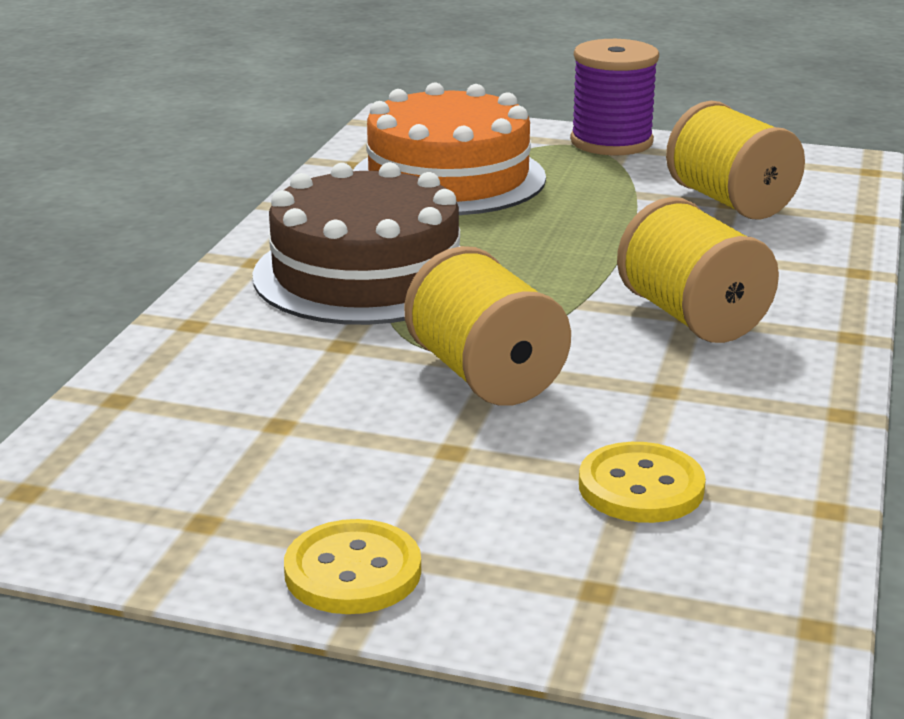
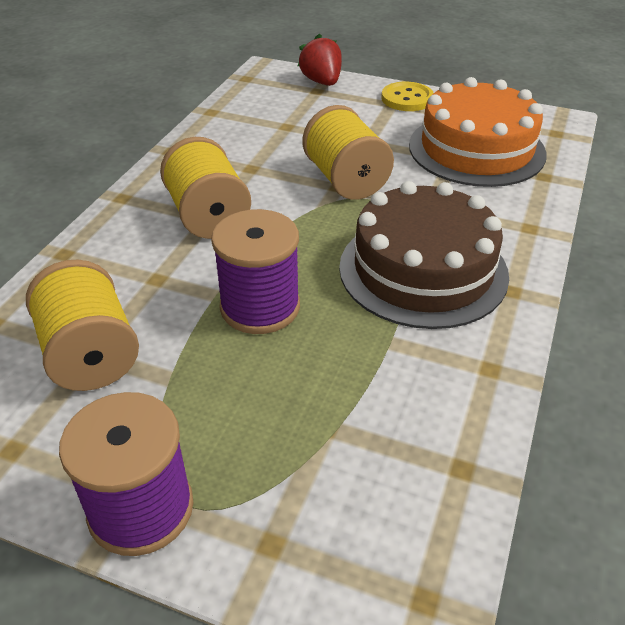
camera: 175 degrees left, 15 degrees up
(448, 178) = (353, 423): orange cake -> orange cake (476, 149)
(567, 237) = (260, 307): none -> purple spool
(592, 622) = (322, 82): none -> red strawberry
(641, 487) = (285, 122): yellow button -> none

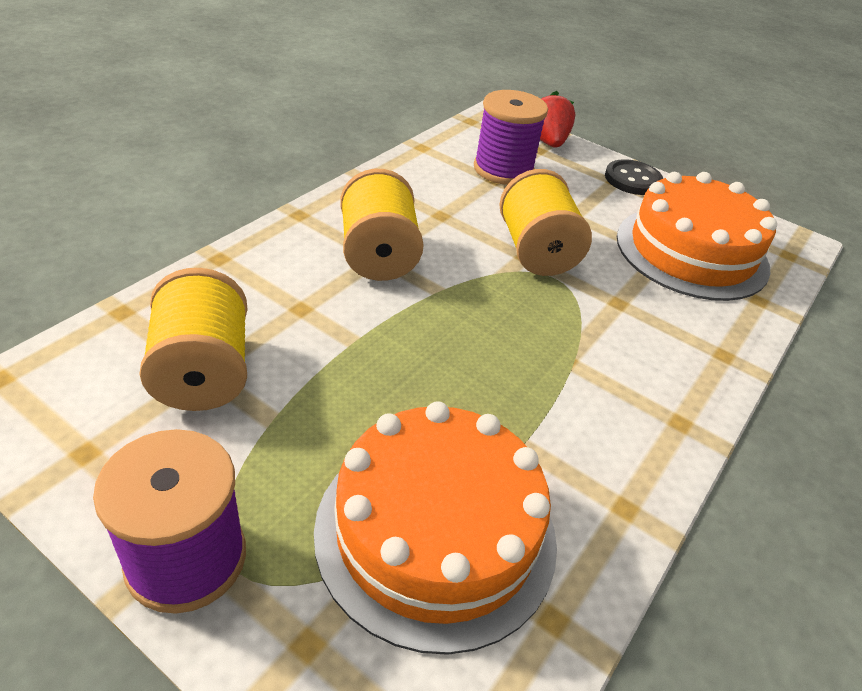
camera: 10 degrees right, 0 degrees up
(260, 307) = (395, 367): purple spool -> purple spool (503, 169)
(344, 429) = (436, 532): none -> orange cake
(407, 99) = (632, 179): yellow button -> black button
(423, 270) = (587, 372): brown cake -> none

